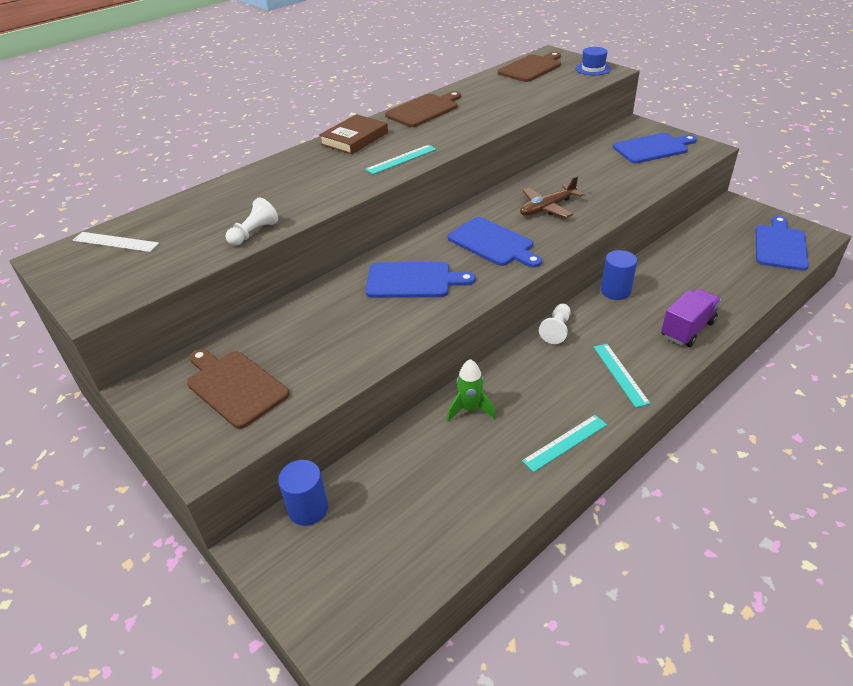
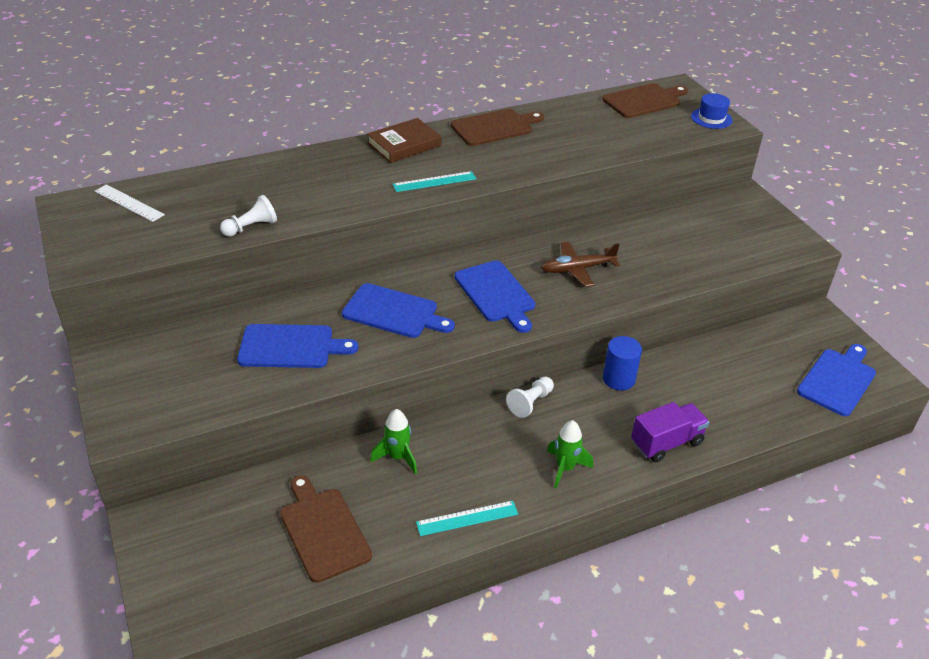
camera: 15 degrees right, 0 degrees up
(234, 386) = (178, 370): brown cutting board -> brown cutting board (323, 530)
(308, 509) = (204, 502): blue cylinder -> none
(620, 374) = (565, 468): turquoise ruler -> green rocket
(652, 148) = (741, 228): blue cutting board -> blue cutting board (291, 346)

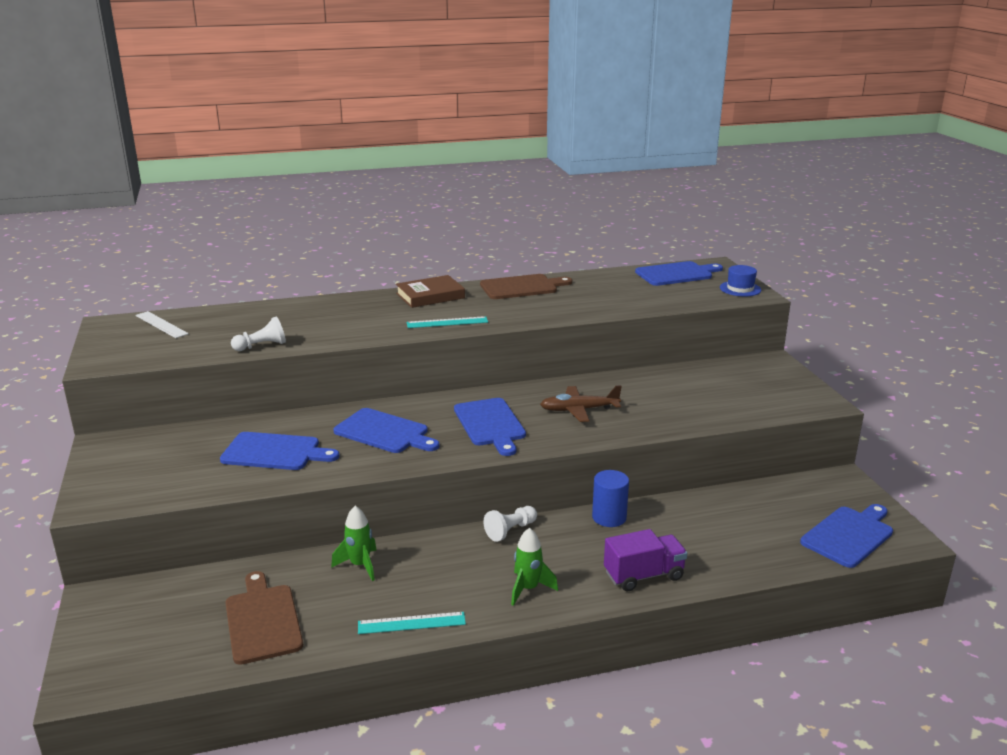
camera: 10 degrees right, 15 degrees down
(644, 100) = (676, 274): brown cutting board -> blue cutting board

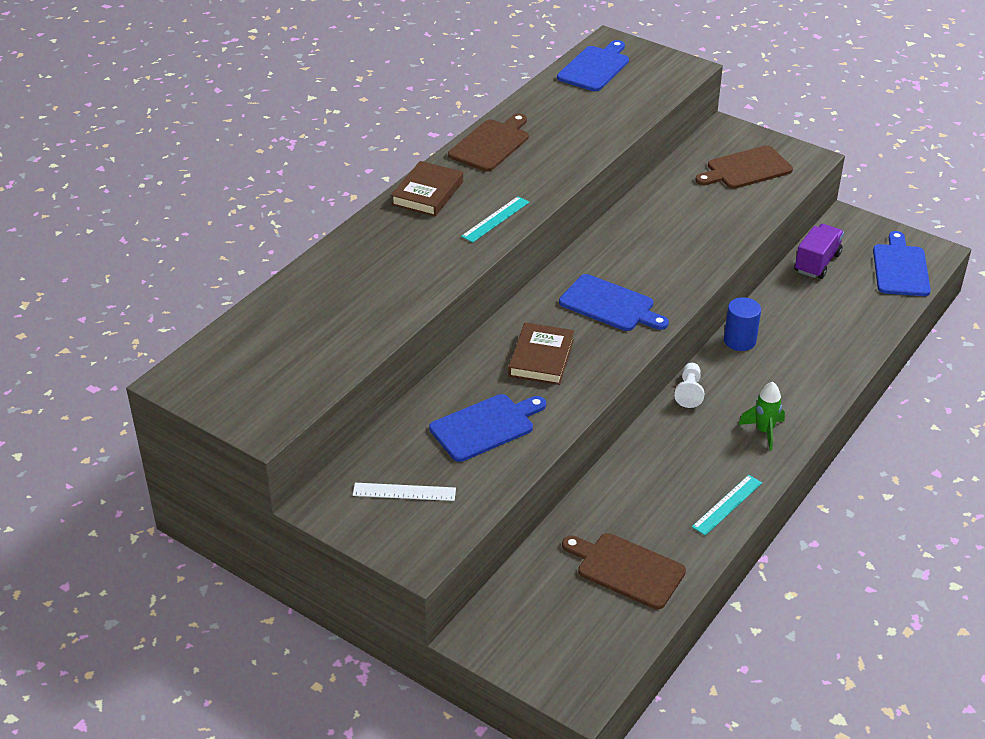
camera: 40 degrees left, 15 degrees up
(161, 324) = (233, 354): white ruler -> white ruler (404, 492)
(261, 346) = (380, 328): white pawn -> none
(360, 565) = (627, 485): green rocket -> none
(384, 432) = (541, 358): blue cutting board -> brown book
(579, 410) = (655, 254): brown plane -> none
(643, 575) = (820, 376): purple truck -> purple truck (817, 263)
(740, 289) = (668, 65): blue hat -> none
(749, 389) = (746, 169): none -> brown cutting board

